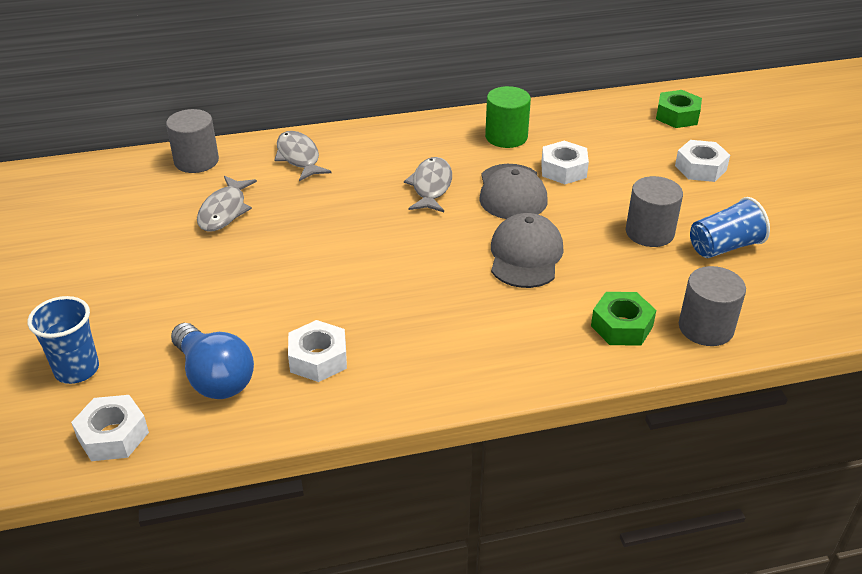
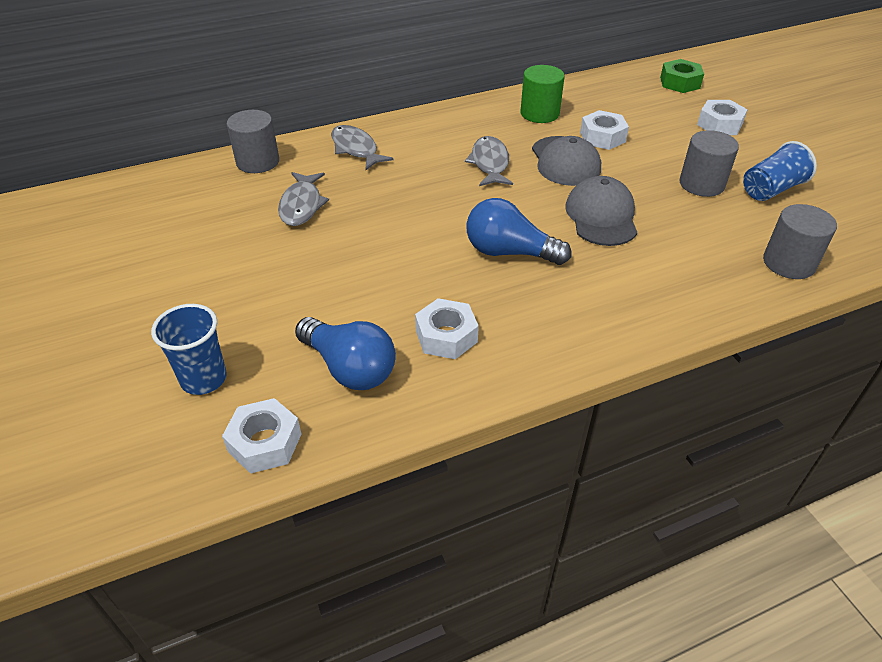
camera: 10 degrees left, 5 degrees up
(414, 282) = (509, 252): none -> blue light bulb
(621, 326) = (715, 270): green nut -> none

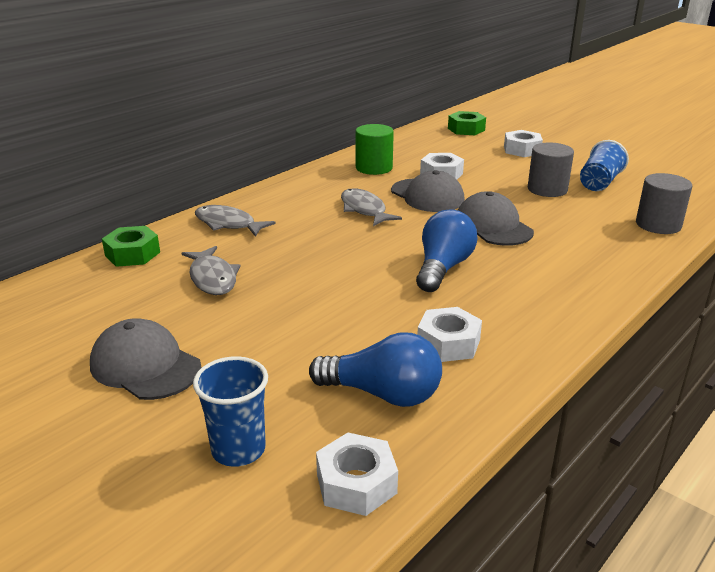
camera: 25 degrees left, 15 degrees down
(192, 278) = (145, 366): none -> grey cap
(258, 162) = (132, 254): grey cylinder -> green nut
(509, 252) = (443, 268): blue light bulb -> blue light bulb turned 120 degrees clockwise

